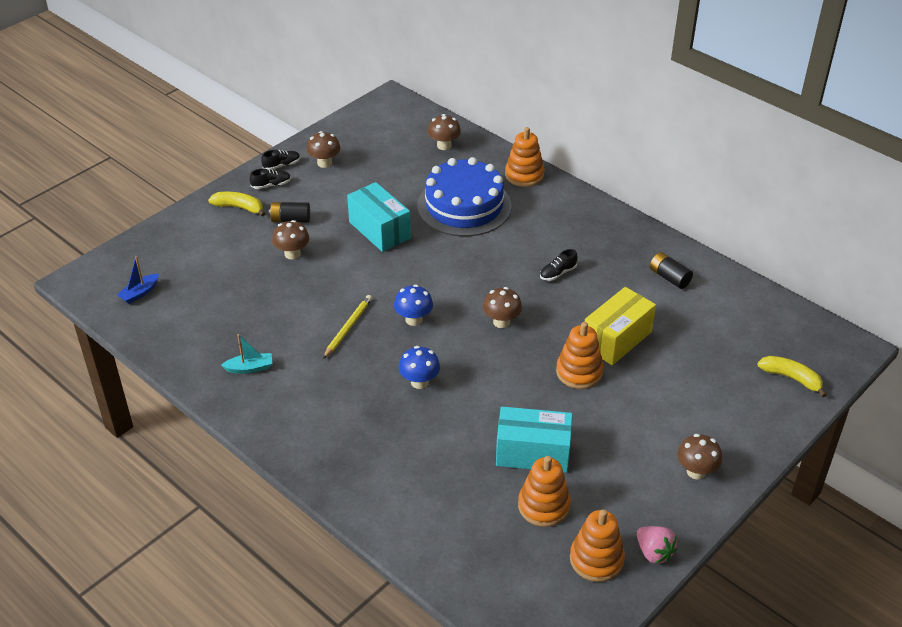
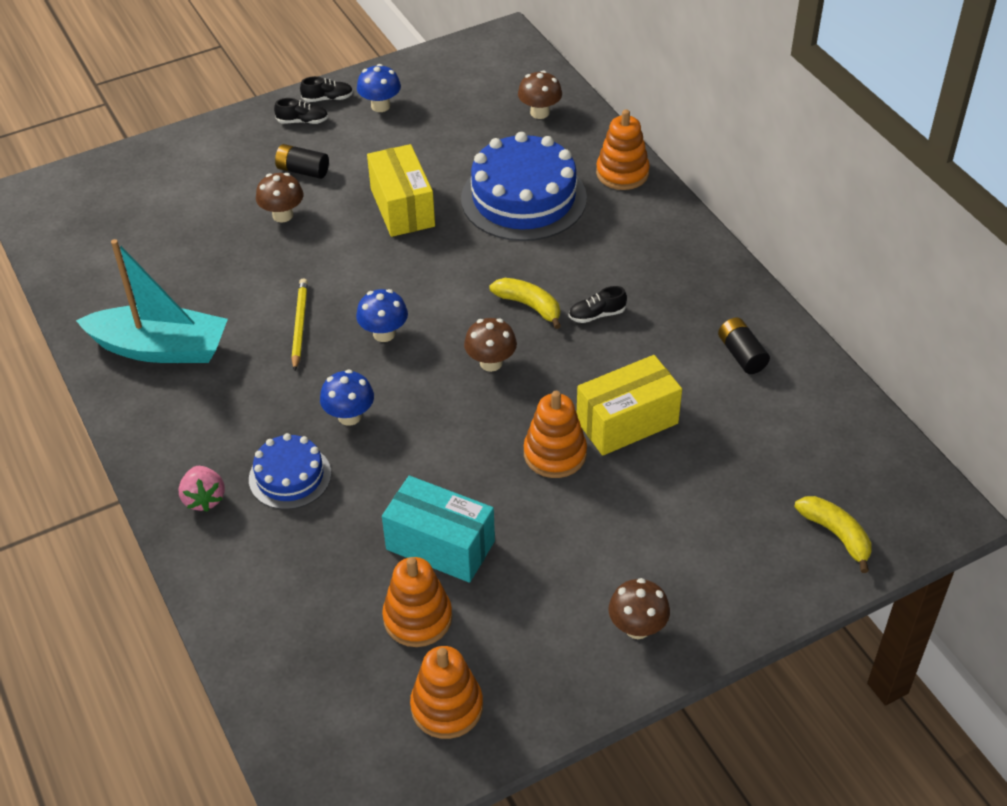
camera: 20 degrees right, 5 degrees up
(140, 293) = (85, 225): blue boat -> none
(239, 207) = (251, 142): yellow banana -> yellow banana (529, 306)
(249, 368) = (160, 348): turquoise boat -> turquoise boat, size x2.34
(324, 163) = (380, 106): brown mushroom -> blue mushroom
(348, 328) = (300, 325): yellow pencil -> yellow pencil turned 45 degrees counterclockwise
(379, 230) = (402, 207): turquoise box -> yellow box
(398, 434) = (290, 476): none -> blue cake
(654, 553) = (524, 720): pink strawberry -> pink strawberry (204, 498)

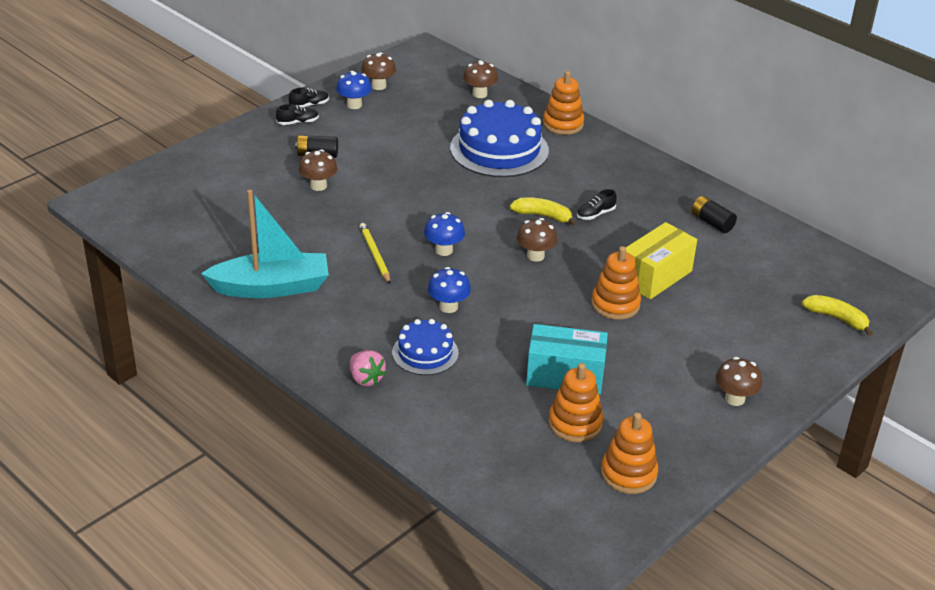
camera: 20 degrees left, 10 degrees down
(402, 207) = (410, 168): yellow box -> none
(423, 83) = (378, 86): none -> brown mushroom

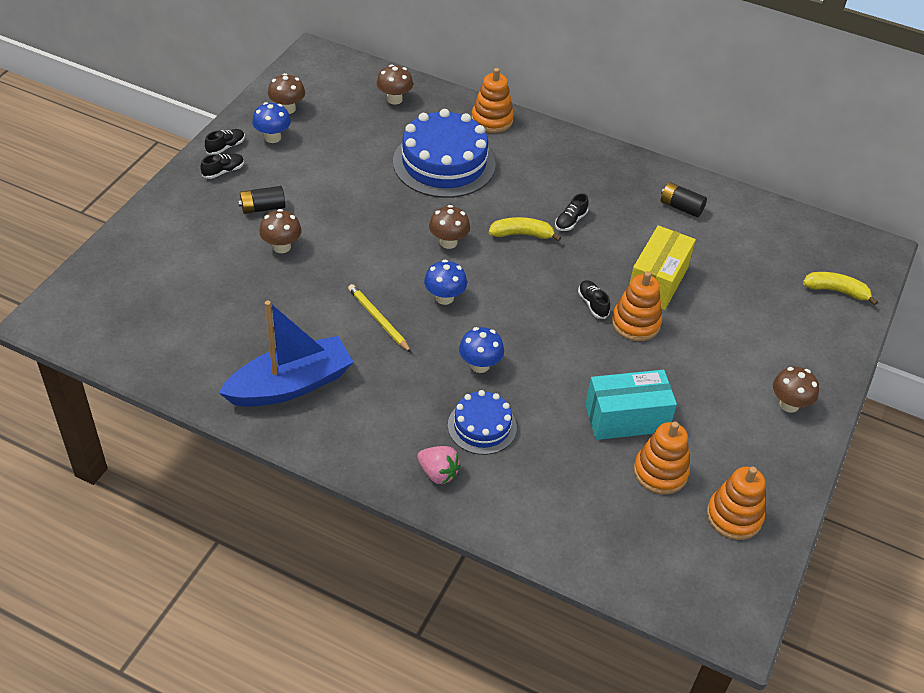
camera: 20 degrees left, 10 degrees up
(271, 287) = (290, 385): turquoise boat -> blue boat
(535, 256) = (536, 284): brown mushroom -> brown mushroom (448, 242)
(581, 282) = (592, 304): none -> black shoe

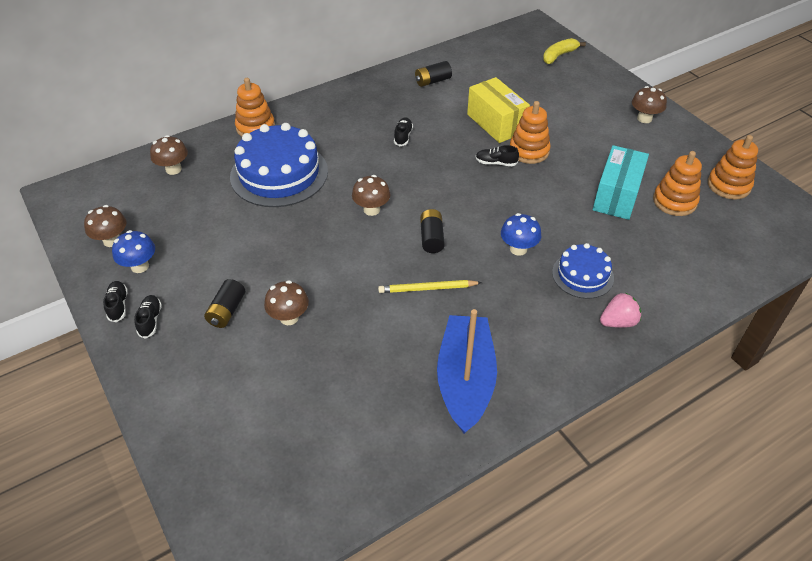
camera: 55 degrees left, 0 degrees up
(444, 297) = (431, 238): blue mushroom -> black battery
(522, 234) = (396, 166): yellow banana -> none
(570, 221) = (403, 136): black shoe -> black shoe turned 150 degrees counterclockwise

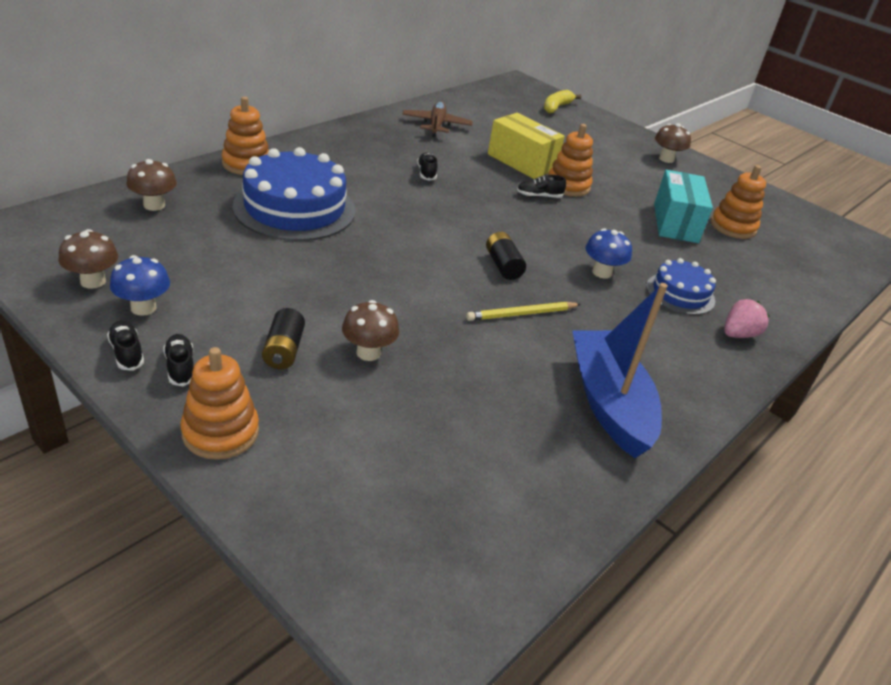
camera: 20 degrees left, 10 degrees down
(371, 209) = (422, 240): brown mushroom -> none
(432, 81) = (436, 125): black battery -> brown plane
(728, 185) = (774, 213): orange stacking toy -> orange stacking toy (220, 432)

